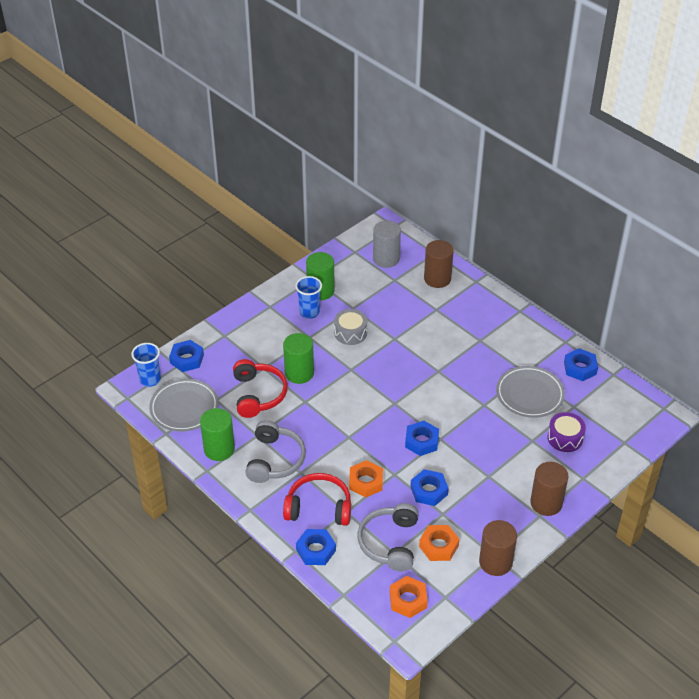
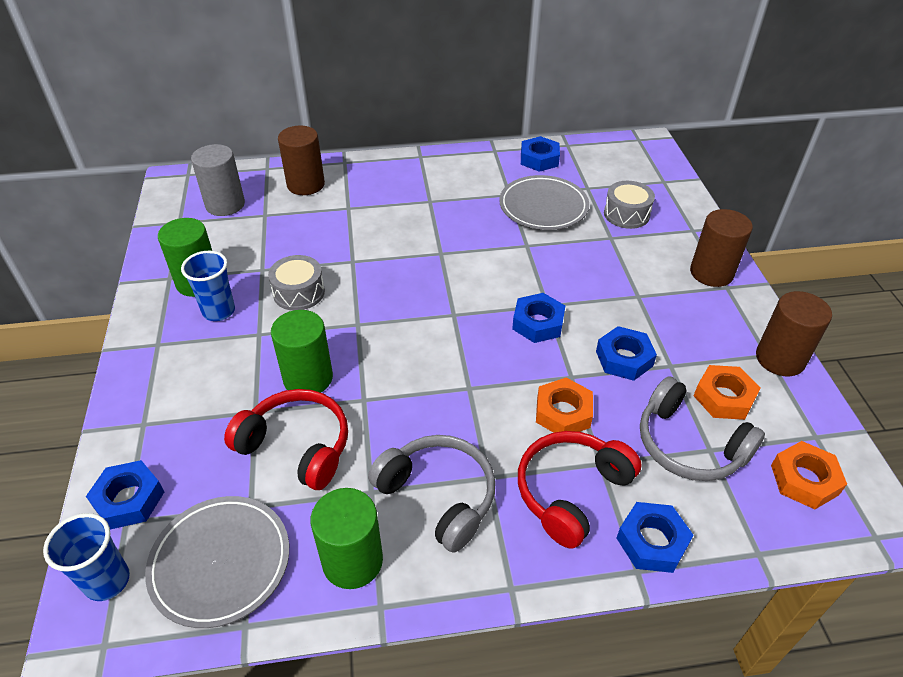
camera: 55 degrees left, 0 degrees up
(565, 438) = (626, 214): purple drum -> grey drum

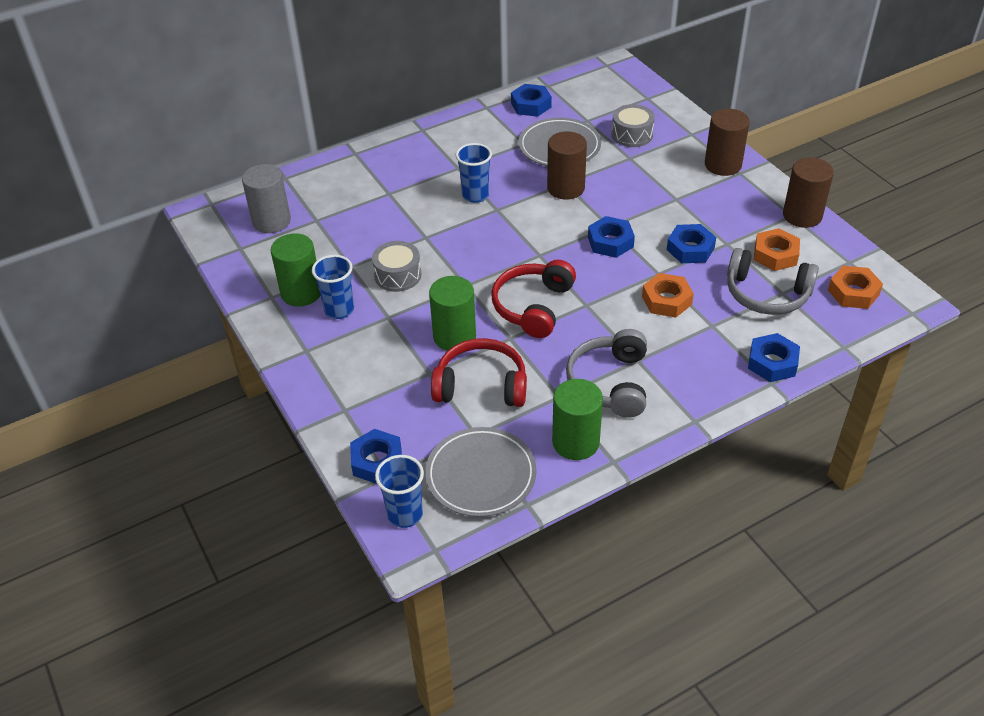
camera: 20 degrees left, 0 degrees up
(305, 184) = (334, 183): brown cylinder -> brown cylinder (565, 188)
(428, 233) = (475, 195): none -> blue cup
(438, 496) = (610, 383): grey headphones -> grey headphones turned 105 degrees counterclockwise
(571, 491) = (701, 350): red headphones -> red headphones (533, 306)

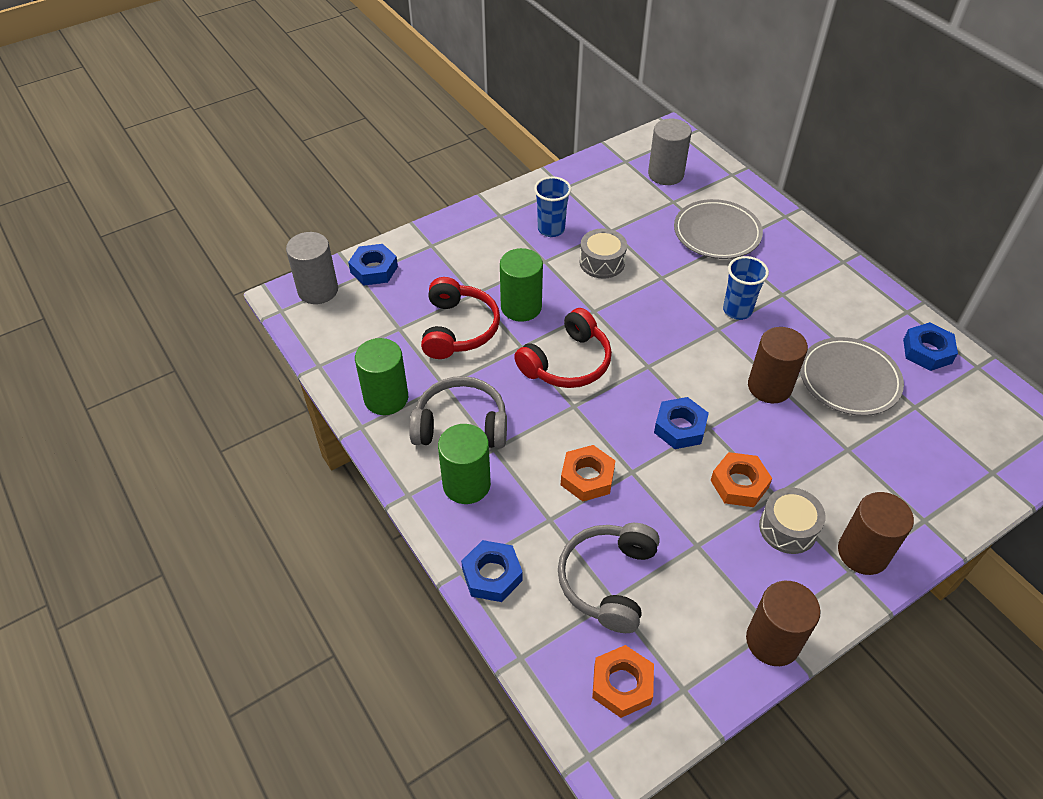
camera: 85 degrees right, 5 degrees up
(301, 293) = (571, 204): green cylinder -> green cylinder (466, 484)
(405, 514) = (318, 290): blue cup -> grey cylinder
(481, 475) = (353, 334): grey plate -> grey plate (717, 233)
(533, 306) = (567, 363): red headphones -> red headphones turned 120 degrees clockwise
(632, 135) = (899, 452): grey drum -> grey drum (788, 528)
(690, 249) = (680, 505): blue nut -> none
(775, 255) = (684, 598): orange nut -> orange nut (739, 484)

